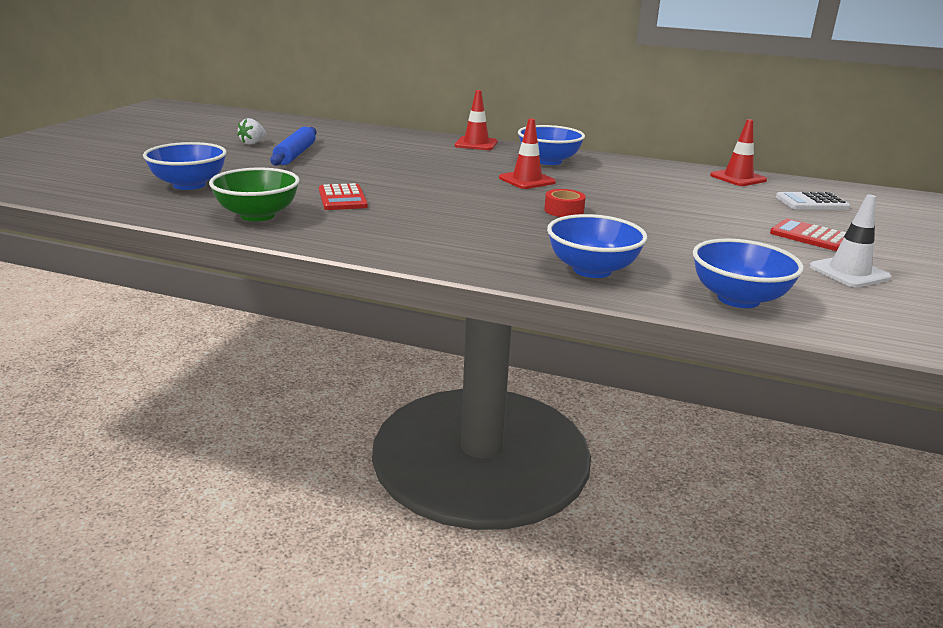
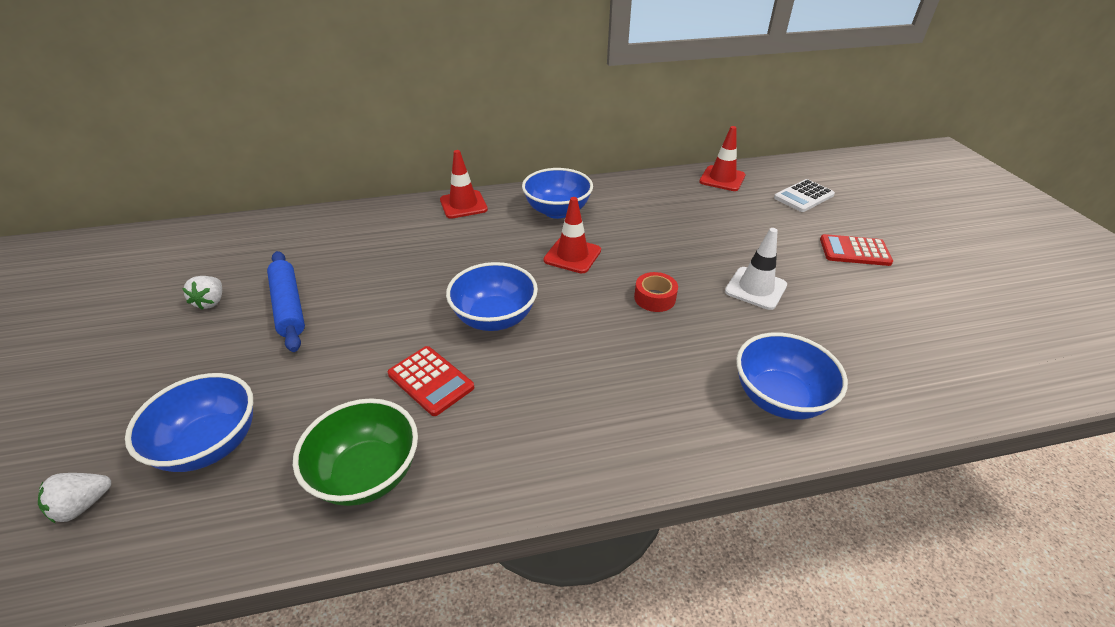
camera: 30 degrees left, 15 degrees up
(108, 185) = (83, 505): none -> white strawberry
(738, 299) = (915, 383): blue bowl -> blue bowl (494, 318)
(849, 272) = (929, 295): white traffic cone -> white traffic cone (755, 288)

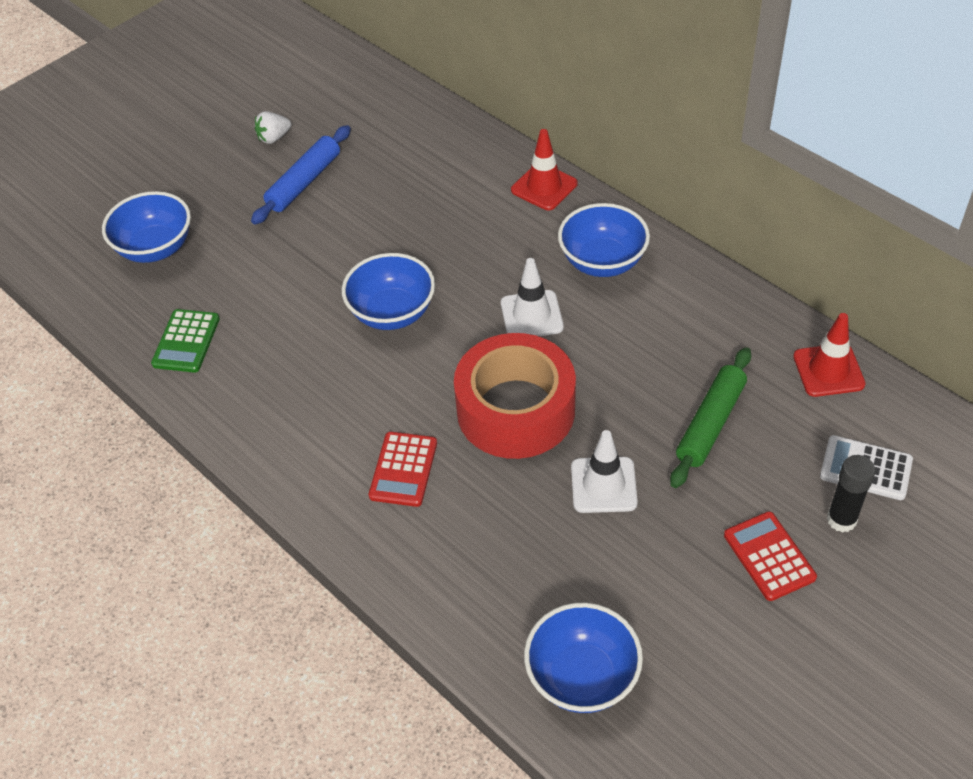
camera: 60 degrees right, 10 degrees up
(83, 505) = (80, 231): white strawberry -> none
(367, 474) = (186, 341): green bowl -> green calculator
(431, 381) = (291, 319): red calculator -> red calculator (403, 469)
(572, 255) = (531, 315): red traffic cone -> white traffic cone
(654, 298) = (515, 410): red tape -> red tape, size x2.46
(732, 228) = (710, 423): none -> green rolling pin
(779, 398) = (442, 557): blue bowl -> blue bowl (582, 677)
(838, 218) = (841, 519): none -> black glue stick

